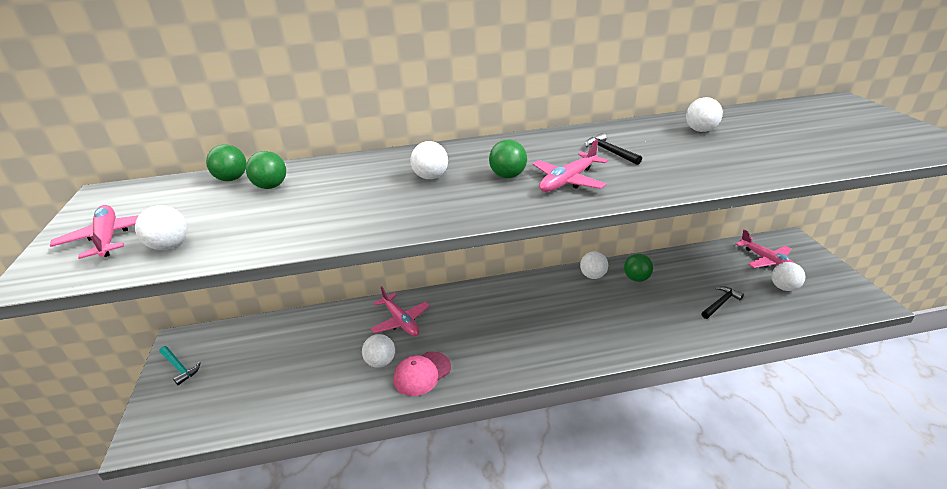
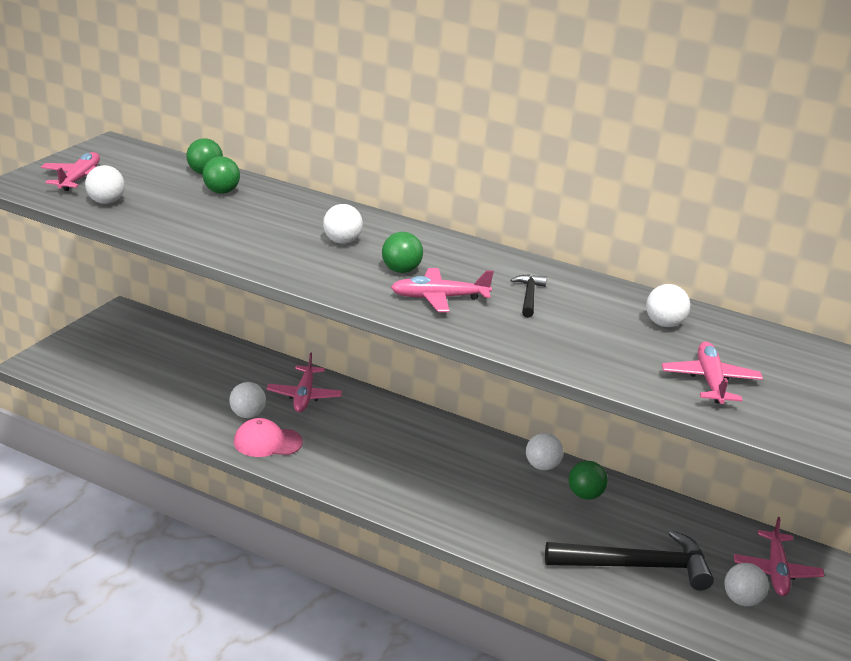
camera: 35 degrees right, 5 degrees down
(179, 367) = (104, 331): turquoise hammer -> none
(720, 303) = (636, 566): black hammer -> black hammer, size x2.12
(793, 148) = (710, 381): none -> pink plane

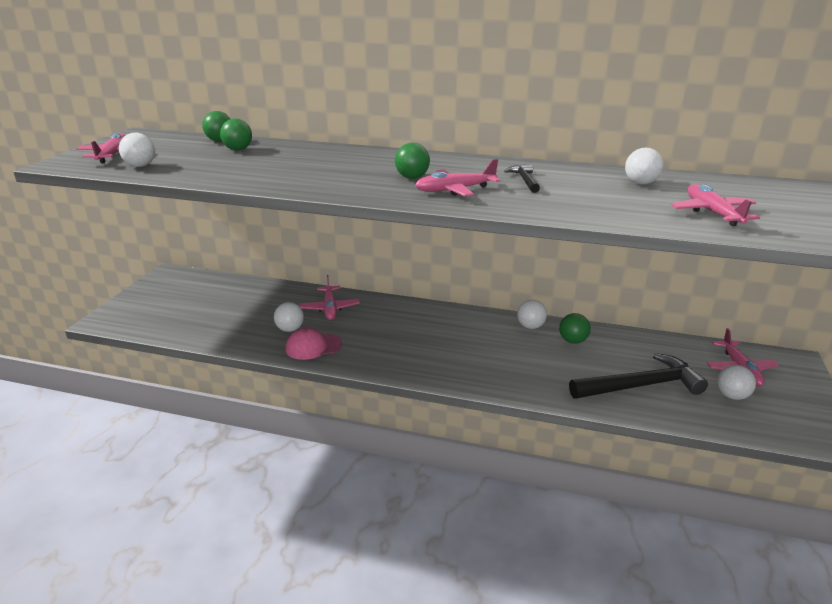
camera: 10 degrees left, 0 degrees up
(342, 241) = (353, 166): white ball -> none

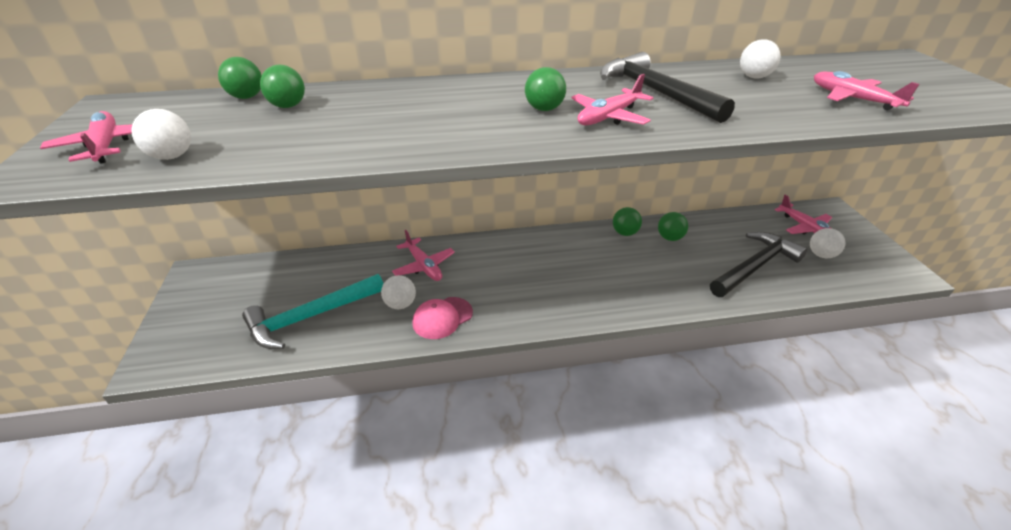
camera: 25 degrees left, 10 degrees up
(221, 320) = (311, 317): none -> turquoise hammer
(524, 180) = (655, 92): black hammer -> black hammer, size x2.12
(530, 326) = (625, 233): white ball -> green ball

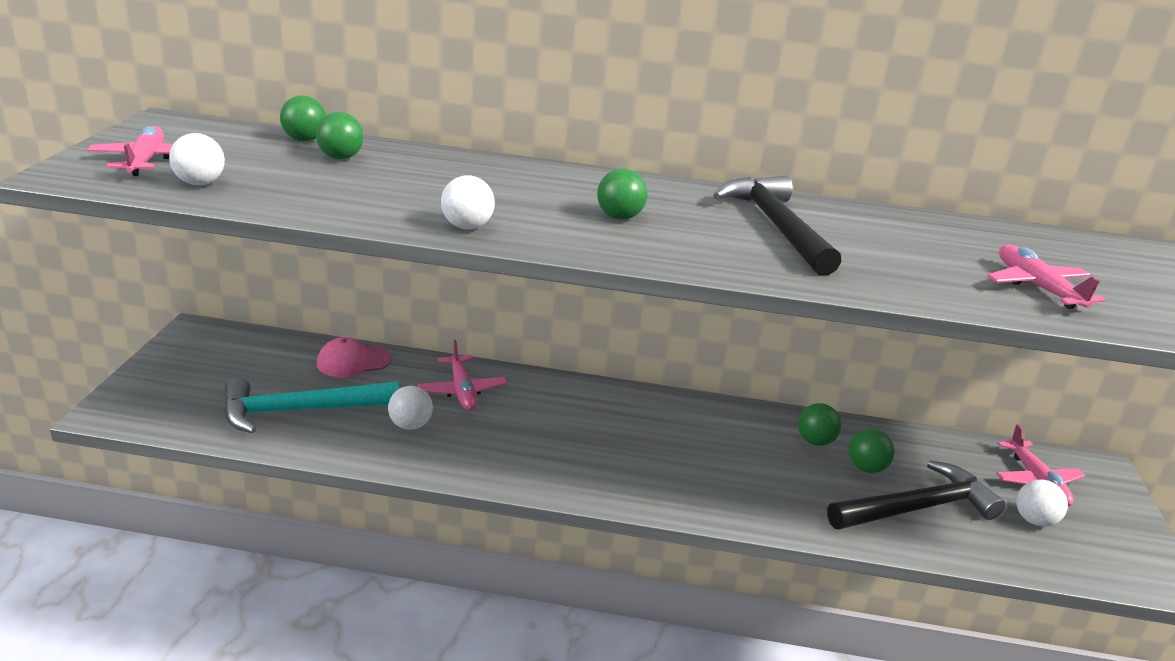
camera: 15 degrees right, 10 degrees down
(442, 318) = (452, 453): pink cap -> pink cap (353, 361)
(609, 117) = (689, 241): pink plane -> none
(625, 233) = (753, 419): green ball -> green ball (866, 468)
(754, 77) = (930, 236): white ball -> white ball (467, 227)

